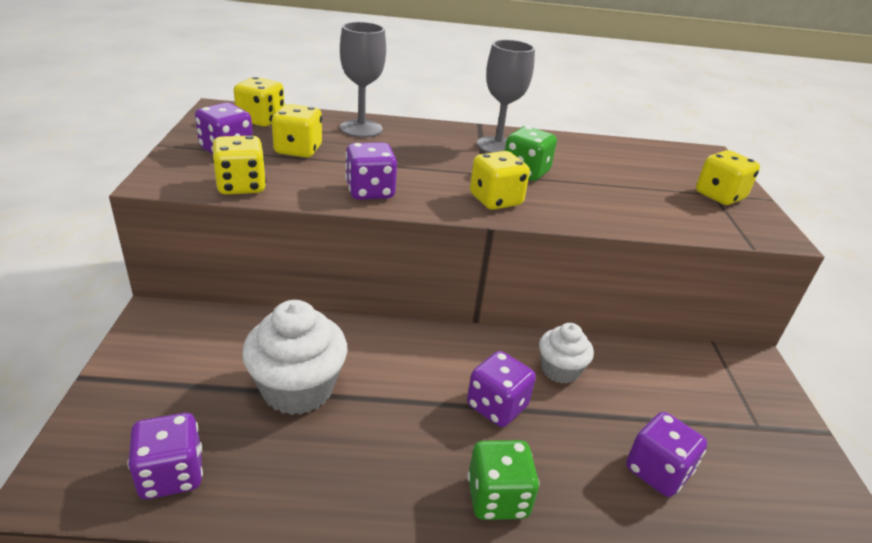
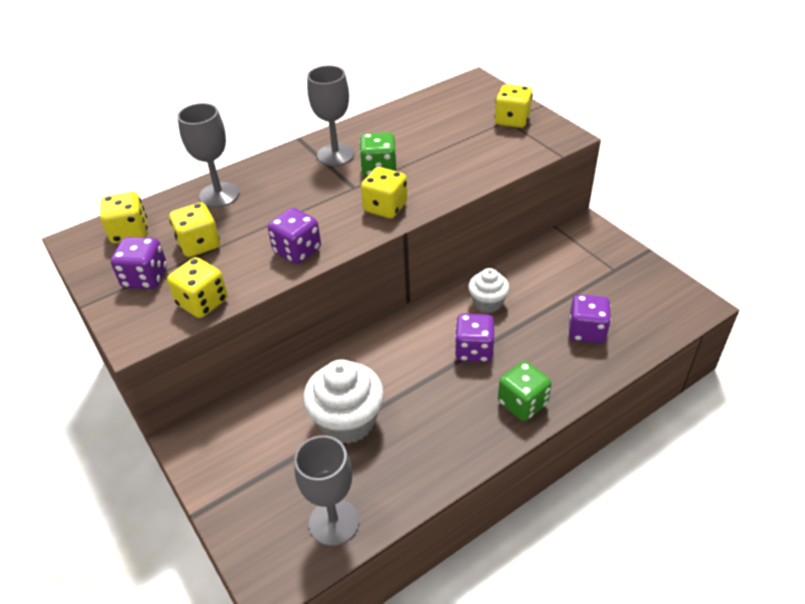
camera: 30 degrees left, 10 degrees up
(171, 475) = (334, 522): purple dice -> grey goblet

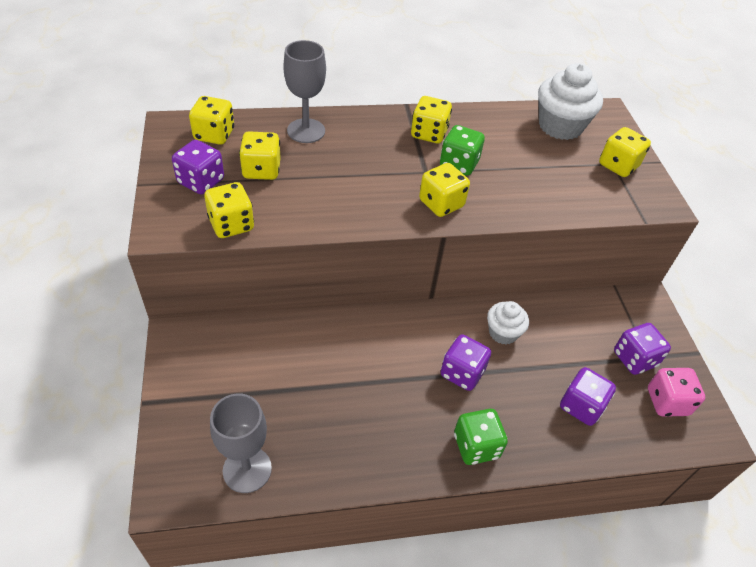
camera: 20 degrees right, 5 degrees up
(297, 251) = (338, 212): purple dice -> purple dice (634, 359)
(335, 155) = (429, 134): grey goblet -> yellow dice
(347, 421) = (312, 384): white cupcake -> white cupcake (560, 126)
(649, 297) = (667, 402): none -> pink dice

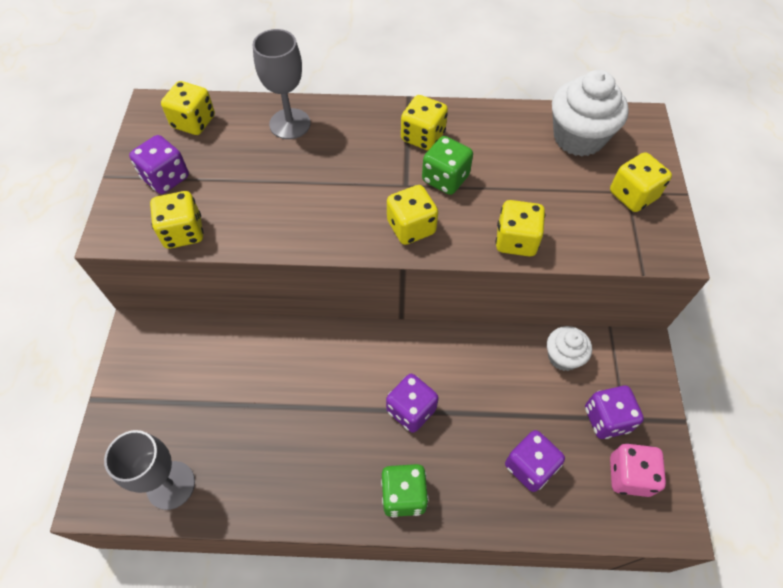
camera: 15 degrees right, 10 degrees up
(261, 170) = (231, 169): yellow dice -> yellow dice (516, 240)
(503, 332) = (467, 369): white cupcake -> white cupcake (563, 357)

